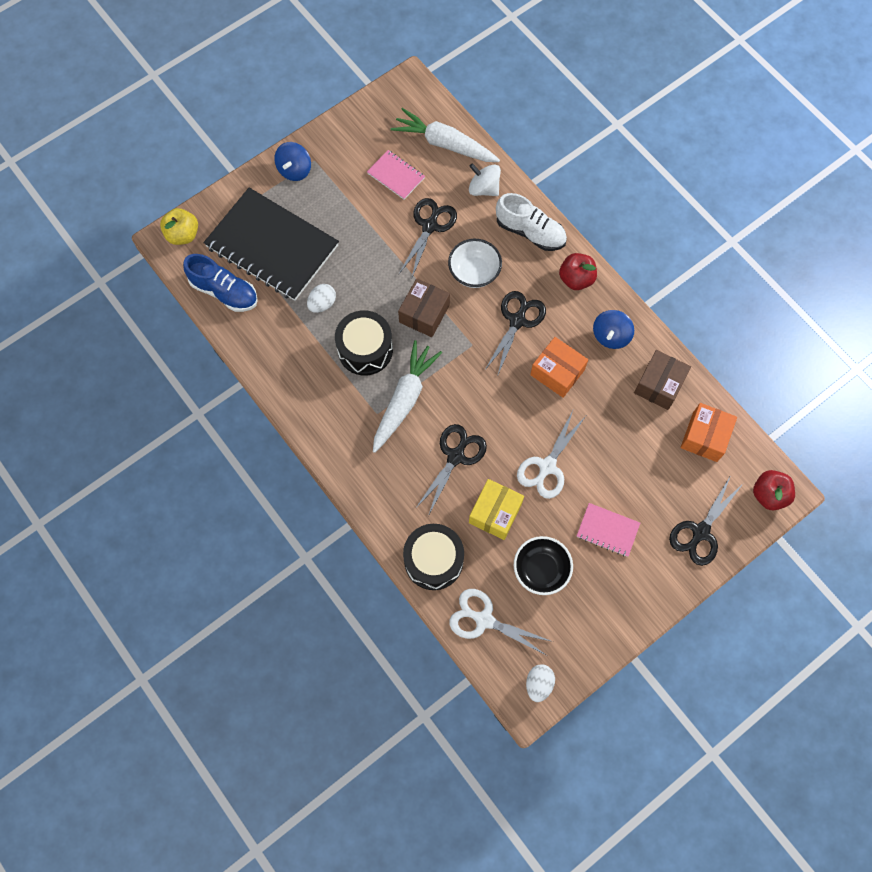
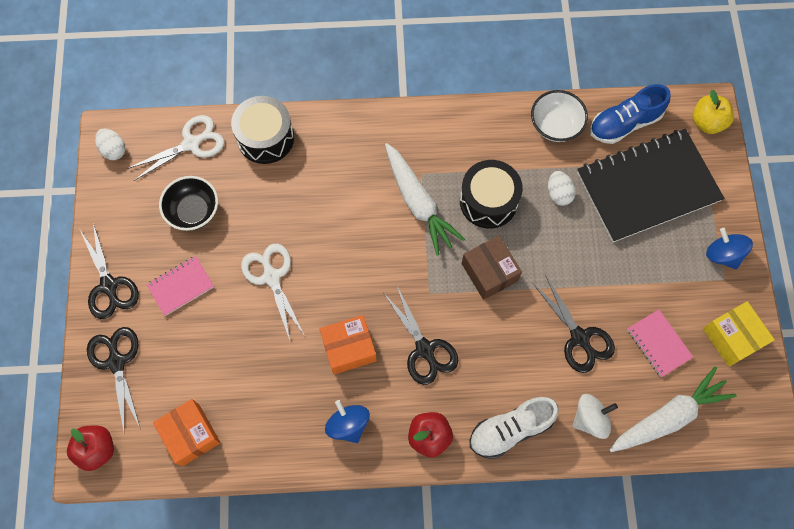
camera: 125 degrees right, 0 degrees up
(396, 176) = (658, 343): pink notebook -> pink notebook turned 75 degrees clockwise
(455, 456) = (337, 210): black scissors -> black scissors (109, 285)
(474, 272) = (502, 345): white bowl -> white bowl (555, 125)
(495, 513) = (266, 208): yellow box -> yellow box (732, 337)
(659, 385) = (268, 432): brown box -> none

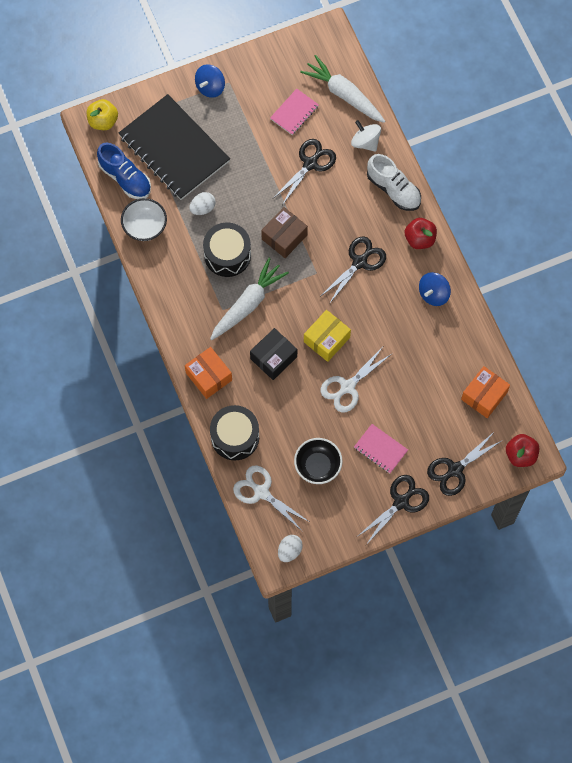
camera: 110 degrees left, 0 degrees up
(341, 208) = (273, 358): none -> black box
(349, 348) = (379, 313): orange box -> orange box (209, 376)
(732, 337) = (271, 68): yellow box -> yellow box (326, 339)

